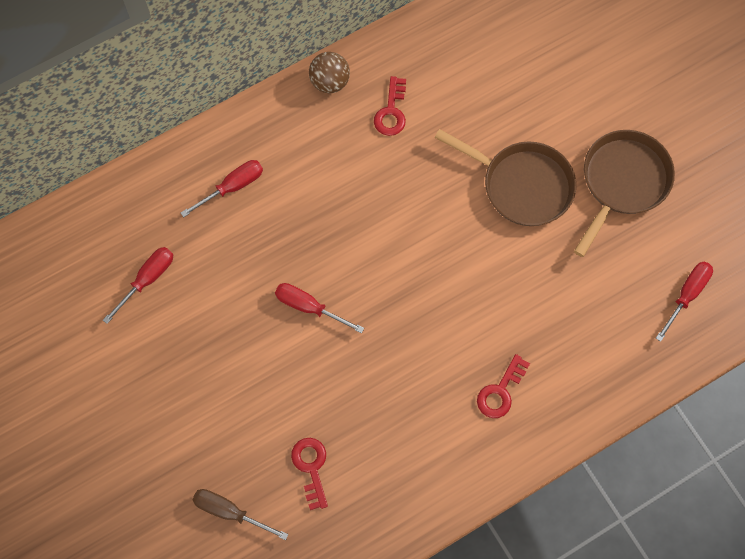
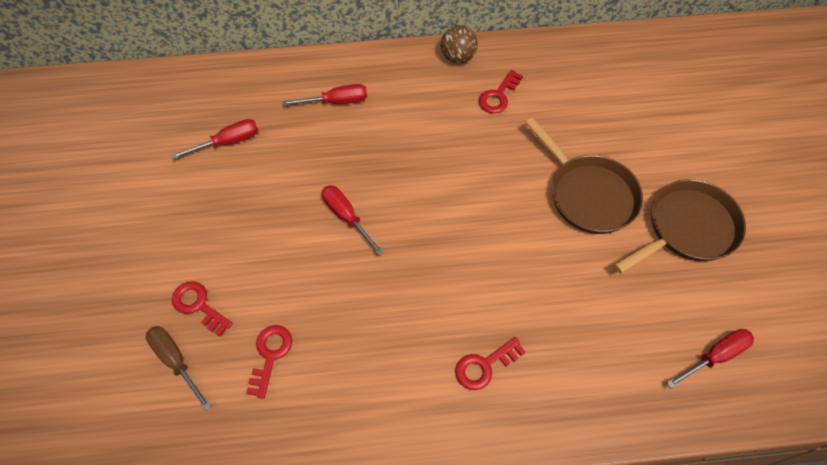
camera: 25 degrees right, 10 degrees down
(219, 453) = (198, 305): none -> red key

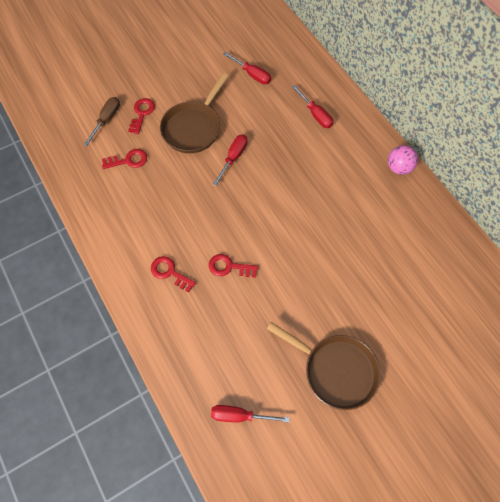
camera: 65 degrees right, 5 degrees up
(458, 57) = (399, 167): brown ball -> pink ball
(498, 96) = (380, 206): red key -> red key (229, 267)
(588, 194) = (328, 293): brown pan -> brown pan (193, 127)
(715, 356) = (240, 415): red screwdriver -> red screwdriver turned 150 degrees clockwise

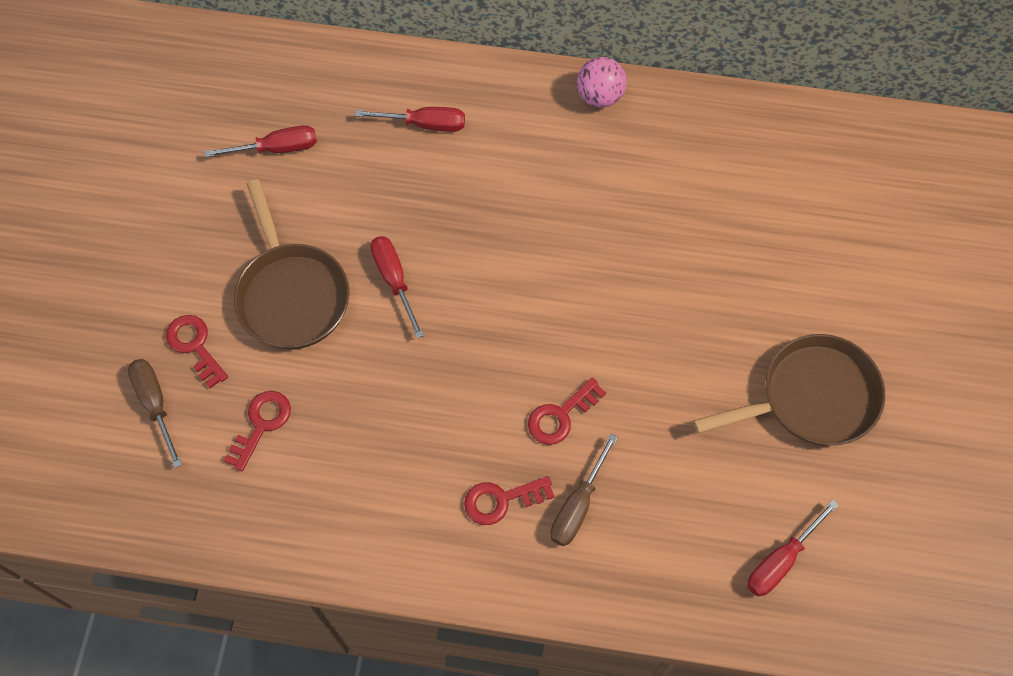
camera: 50 degrees left, 0 degrees up
(193, 305) = (578, 505): none -> brown screwdriver

